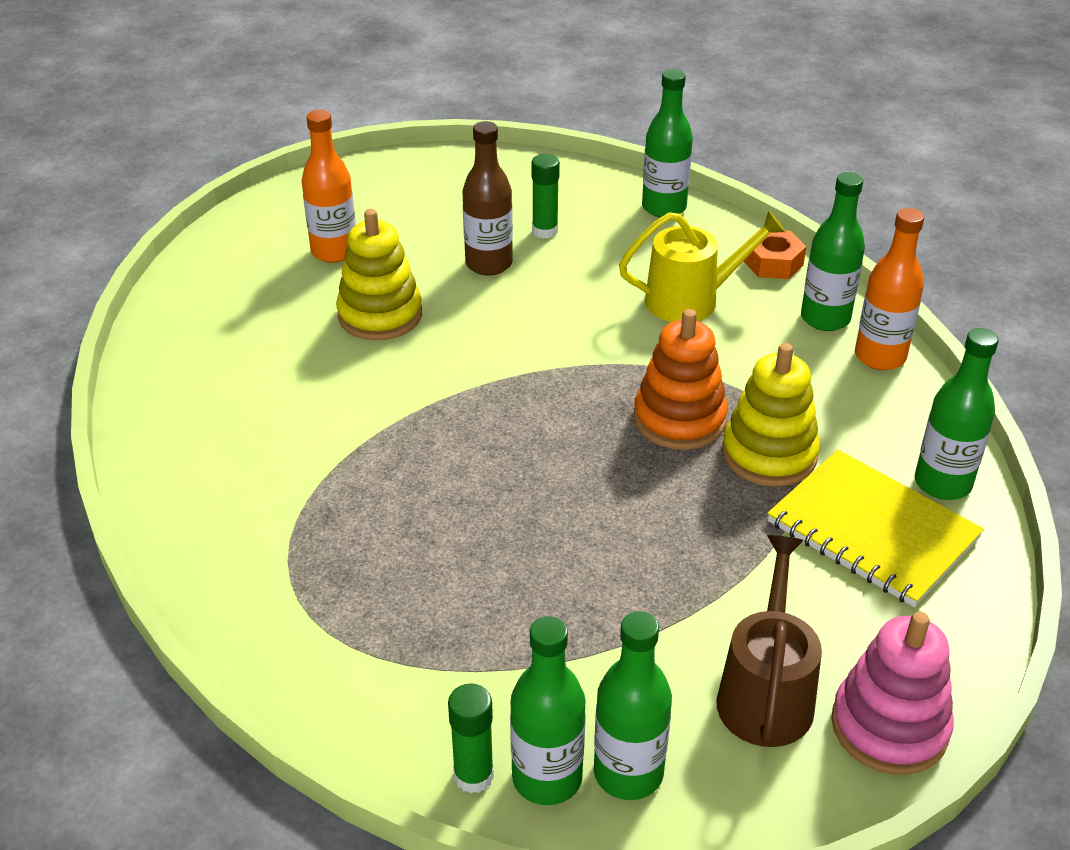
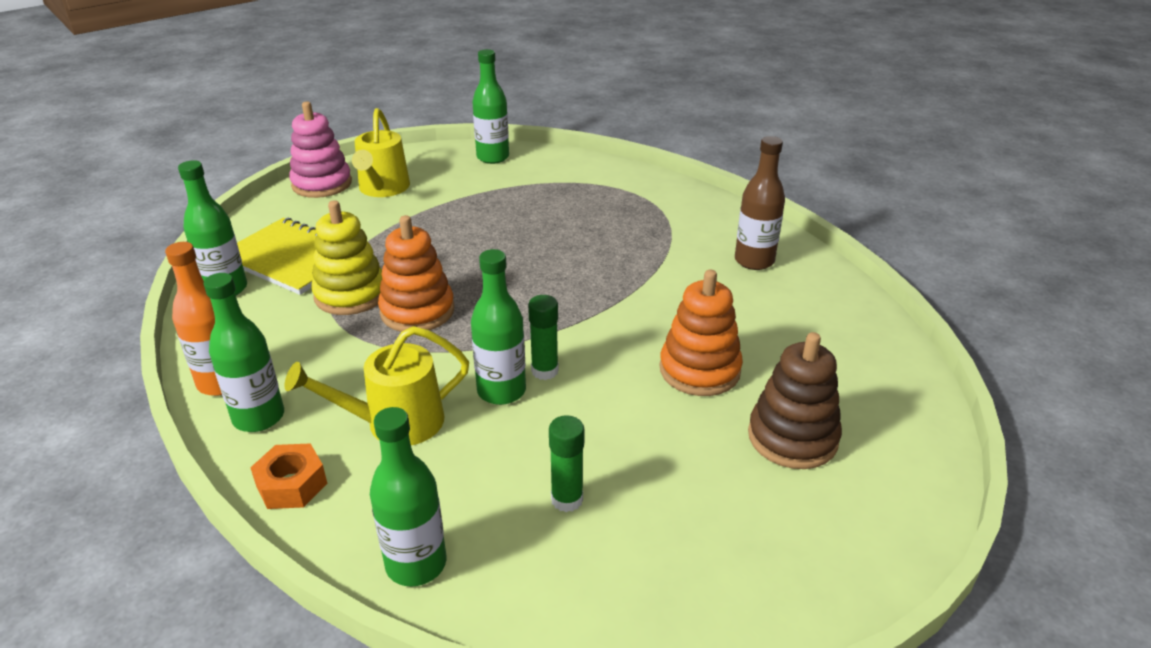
camera: 170 degrees right, 5 degrees down
(334, 251) = (792, 437): orange bottle -> brown stacking toy
(380, 315) = (699, 370): yellow stacking toy -> orange stacking toy
(473, 776) = (527, 155): green glue stick -> green glue stick (544, 371)
(489, 264) = (618, 442): brown bottle -> brown bottle (754, 261)
(628, 773) = (455, 161): green bottle -> green bottle (501, 391)
(766, 693) = (383, 189): brown watering can -> yellow watering can

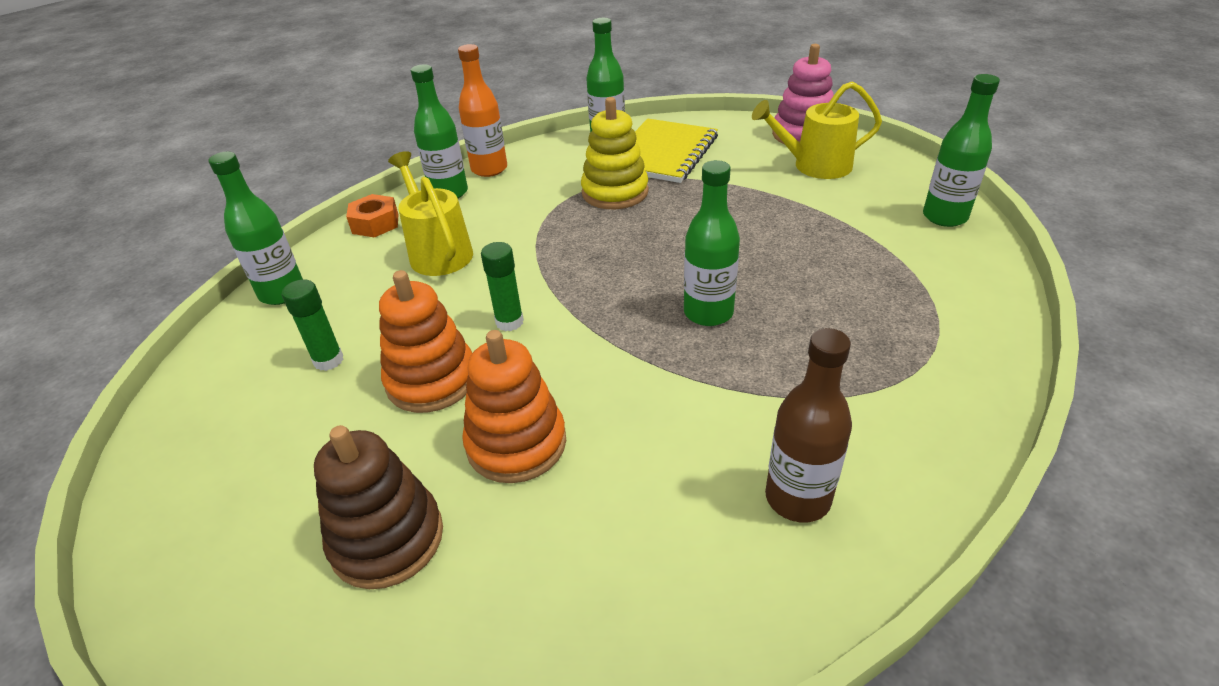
camera: 85 degrees right, 5 degrees up
(417, 311) = (597, 231): orange stacking toy -> orange stacking toy (431, 380)
(501, 391) = (478, 300): green bottle -> green bottle (708, 313)

